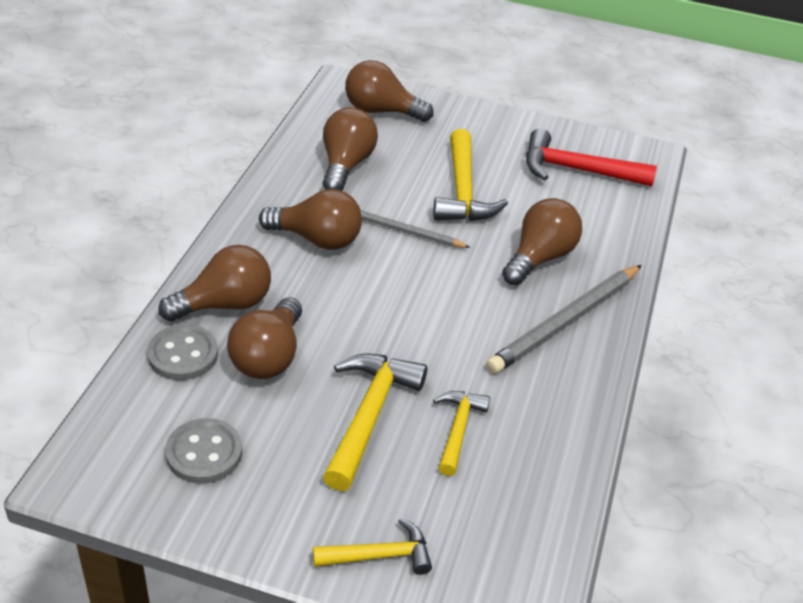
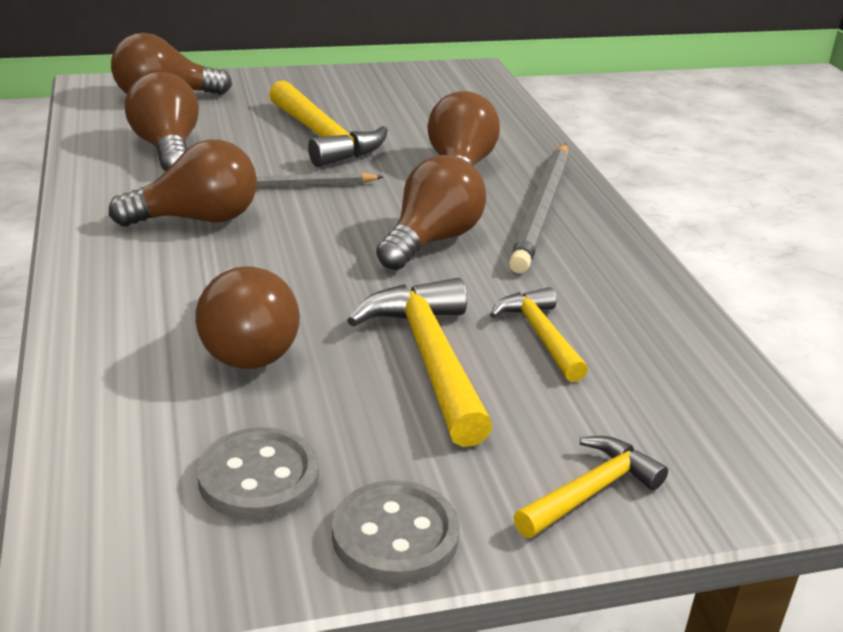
camera: 30 degrees left, 10 degrees down
(183, 354) = (126, 383): grey button -> grey button (395, 535)
(224, 304) = (136, 313): brown light bulb -> brown light bulb (431, 240)
(577, 170) = (420, 95): red hammer -> none

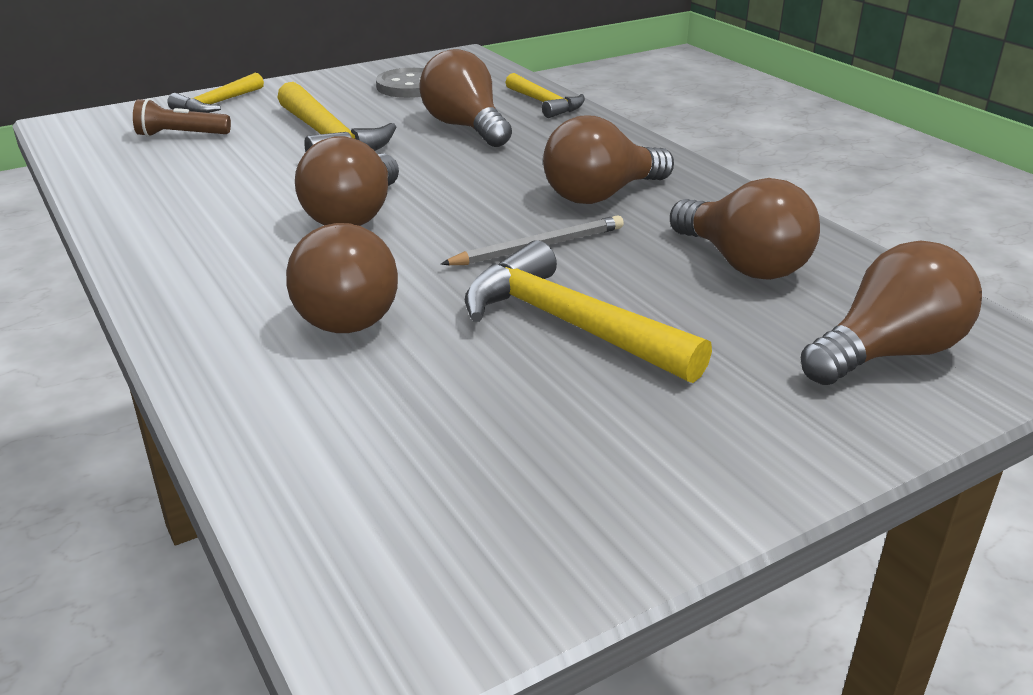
camera: 165 degrees right, 0 degrees up
(395, 535) = (327, 81): grey button -> none
(540, 335) = (242, 162): yellow hammer -> yellow hammer (545, 104)
(542, 210) = (228, 271): grey pencil -> none
(628, 410) = (181, 135): none -> brown flashlight

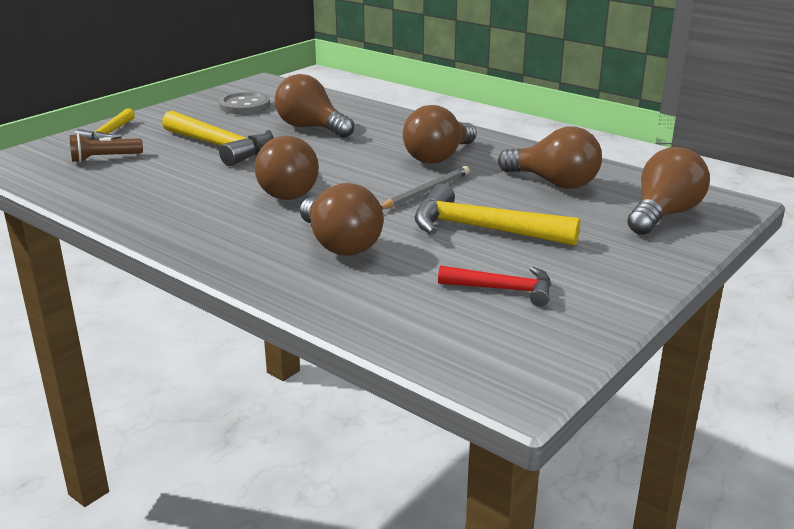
camera: 20 degrees left, 5 degrees down
(516, 441) = (503, 289): none -> red hammer
(545, 104) = (352, 107): yellow hammer -> none

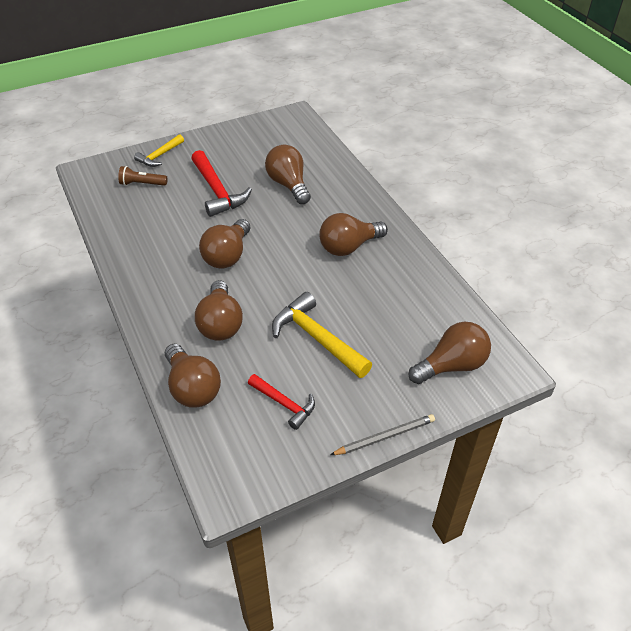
camera: 25 degrees right, 20 degrees up
(220, 147) = (217, 191): yellow hammer -> red hammer
(245, 106) = (263, 144): grey button -> none
(426, 191) = (312, 284): grey pencil -> grey pencil (385, 436)
(553, 183) = (405, 303): brown light bulb -> brown light bulb (192, 388)

